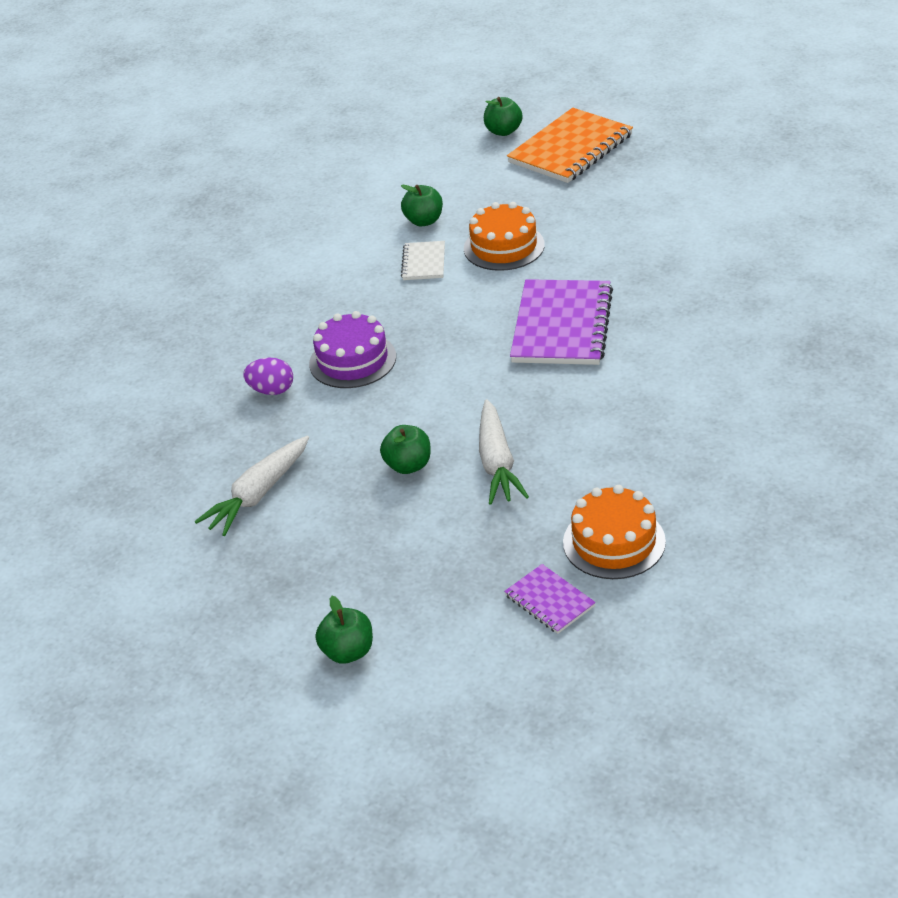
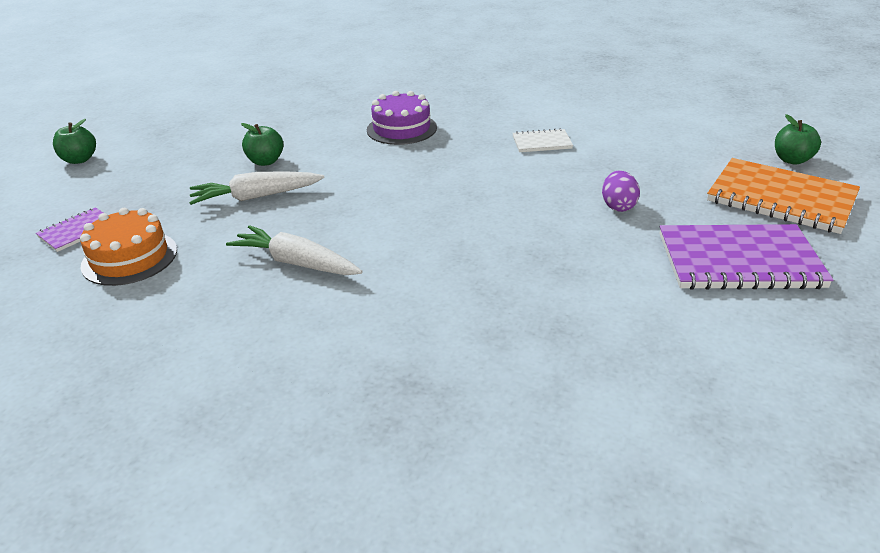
camera: 80 degrees right, 5 degrees down
(258, 494) = (253, 115): white carrot -> white carrot (296, 263)
(272, 390) = (367, 106): purple egg -> purple egg (618, 206)
(424, 221) = (608, 137): green apple -> none
(504, 247) = (576, 176): orange cake -> none
(562, 326) = (448, 214): purple notebook -> purple notebook (739, 261)

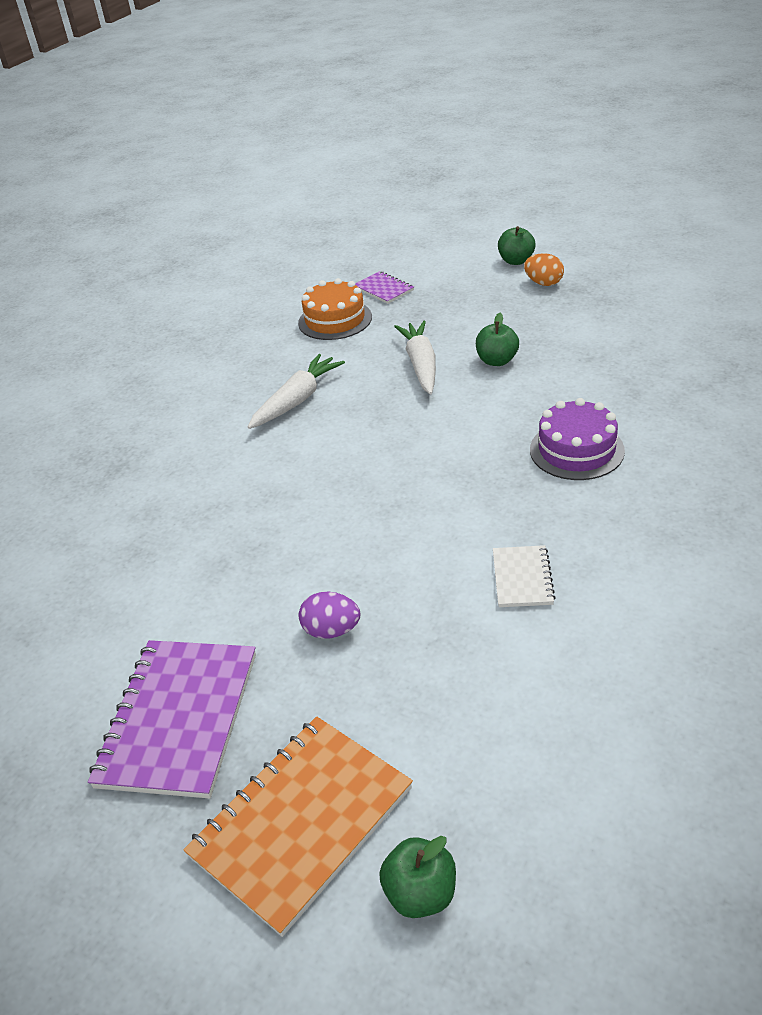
camera: 100 degrees right, 5 degrees up
(137, 146) = (543, 283): none -> orange egg

